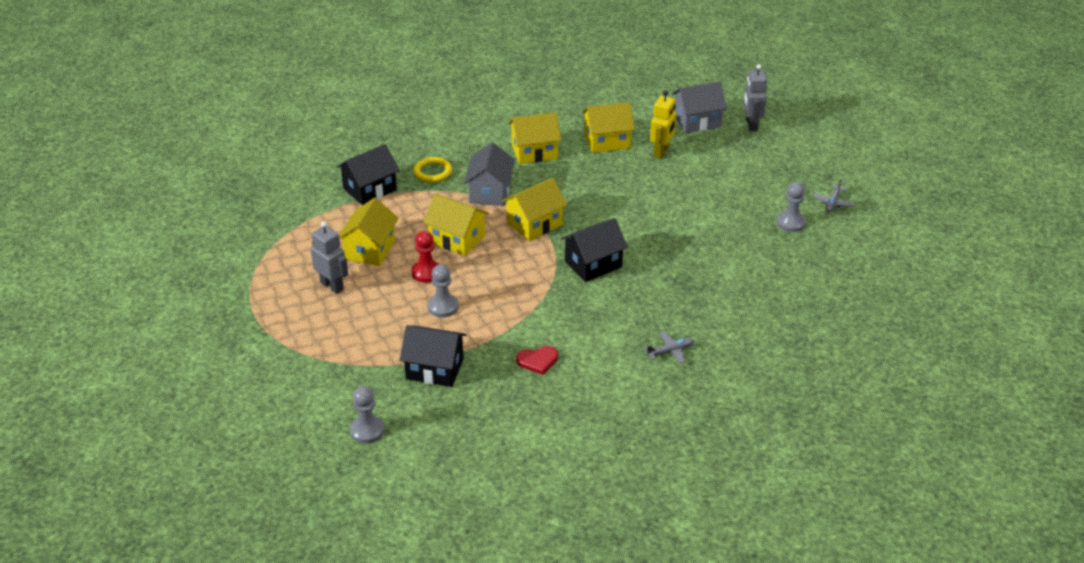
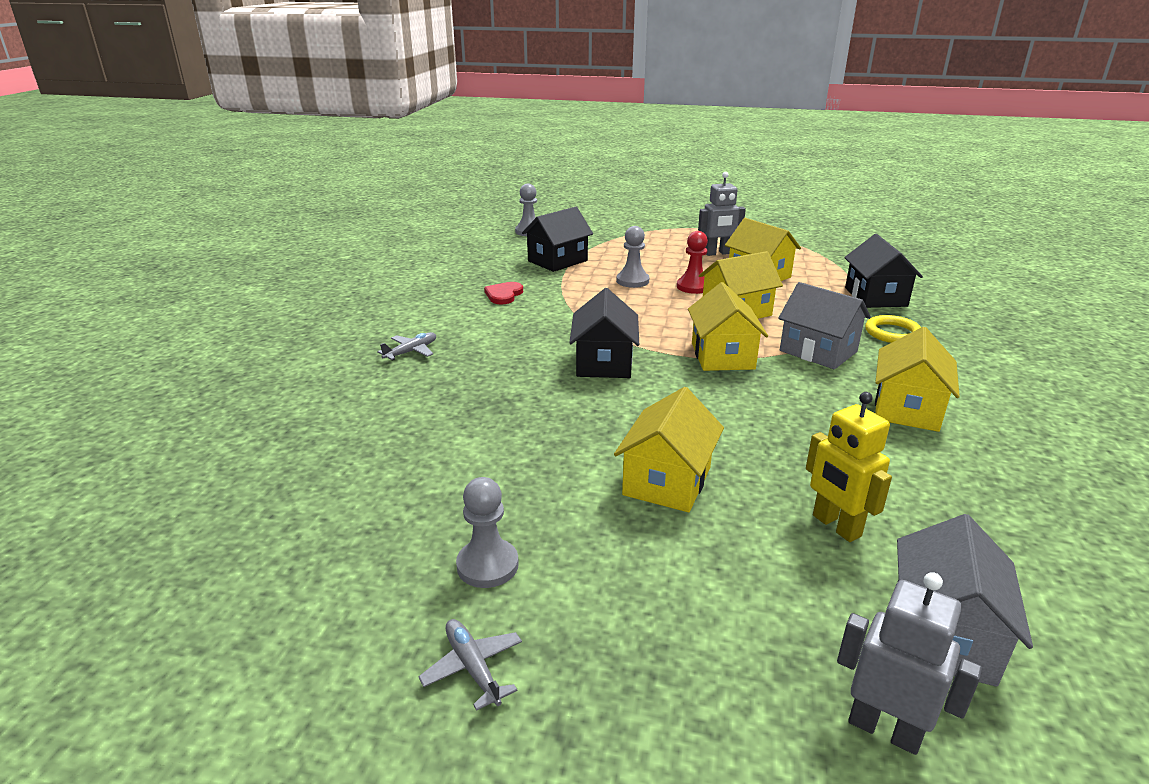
camera: 125 degrees right, 10 degrees down
(607, 141) = (908, 482): yellow house -> yellow house (667, 481)
(670, 351) = (411, 352): grey plane -> grey plane turned 150 degrees counterclockwise

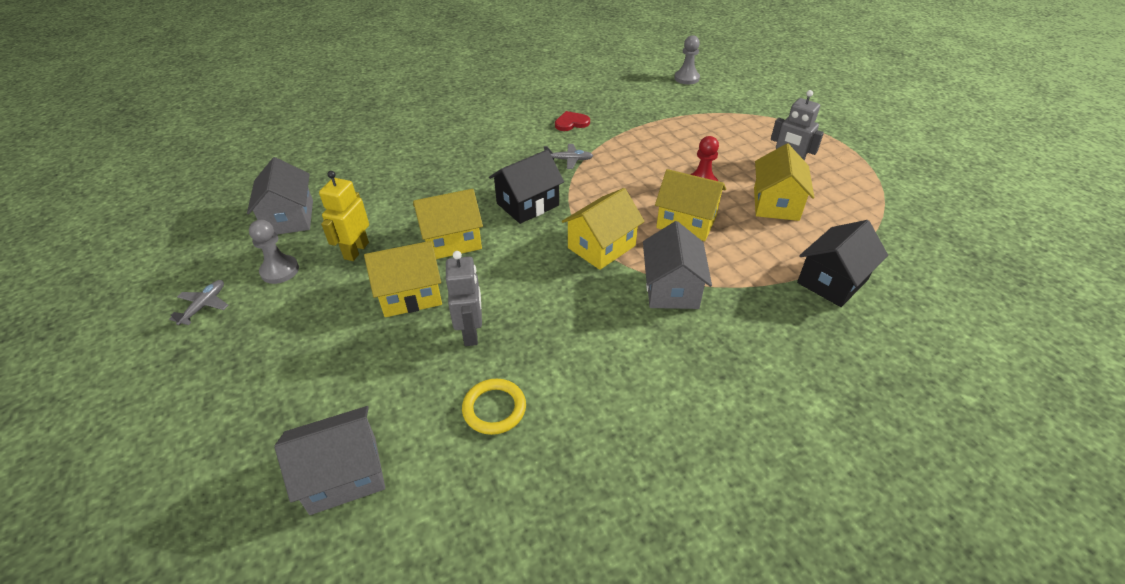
camera: 50 degrees right, 15 degrees up
(376, 519) = (289, 218): none -> grey house
(411, 352) = (457, 136): grey plane -> grey plane (569, 160)
(557, 261) = (655, 113): black house -> none
(632, 281) = (669, 156): grey pawn -> none
(836, 526) = (424, 386): yellow robot -> yellow robot (356, 251)
(884, 729) = (243, 472): grey robot -> grey robot (471, 333)
(892, 333) = (765, 316): yellow ring -> yellow ring (494, 408)
(907, 409) = (629, 369): yellow house -> yellow house (452, 241)

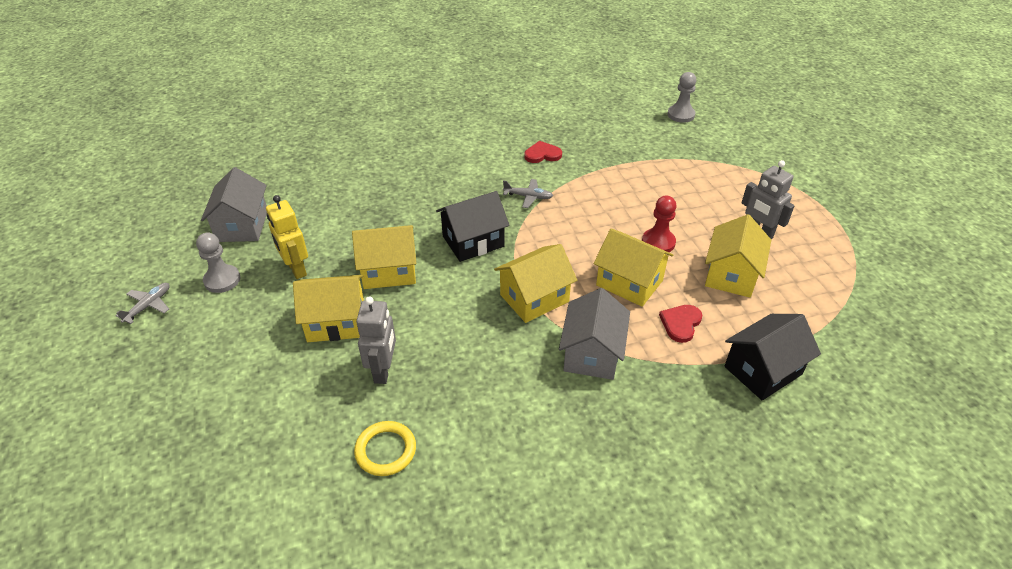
camera: 10 degrees right, 0 degrees up
(344, 475) = (236, 490): grey house -> none
(356, 251) = (296, 269): yellow robot -> yellow robot turned 60 degrees counterclockwise
(745, 251) = (680, 323): none -> red heart

